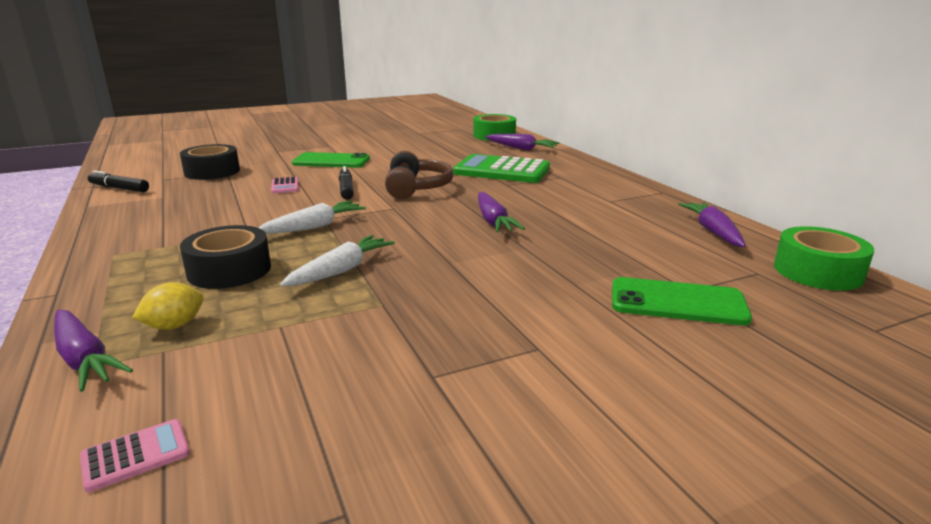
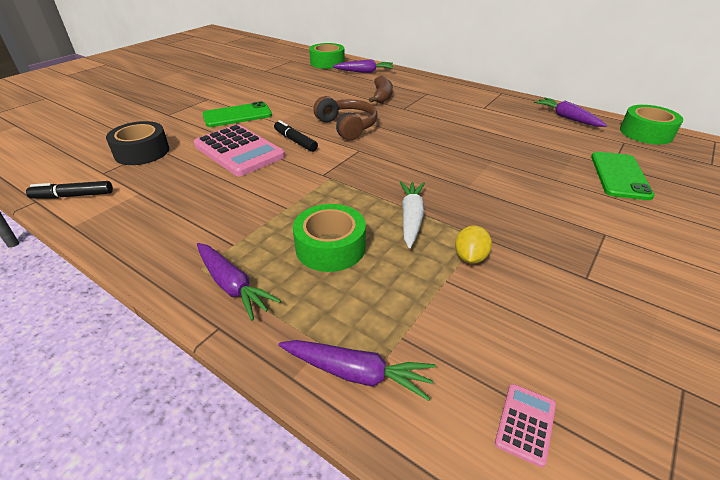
camera: 30 degrees left, 15 degrees up
(174, 326) = (374, 313): yellow lemon -> yellow lemon (470, 257)
(229, 270) = (330, 247): black tape -> green tape
(285, 186) = (239, 151): pink calculator -> pink calculator, size x2.38
(314, 227) = (329, 185): white carrot -> none
(493, 221) = (442, 143): purple carrot -> purple carrot (232, 285)
(502, 171) = (382, 96): green calculator -> brown banana
(677, 302) = (619, 175): green phone -> green phone turned 60 degrees counterclockwise

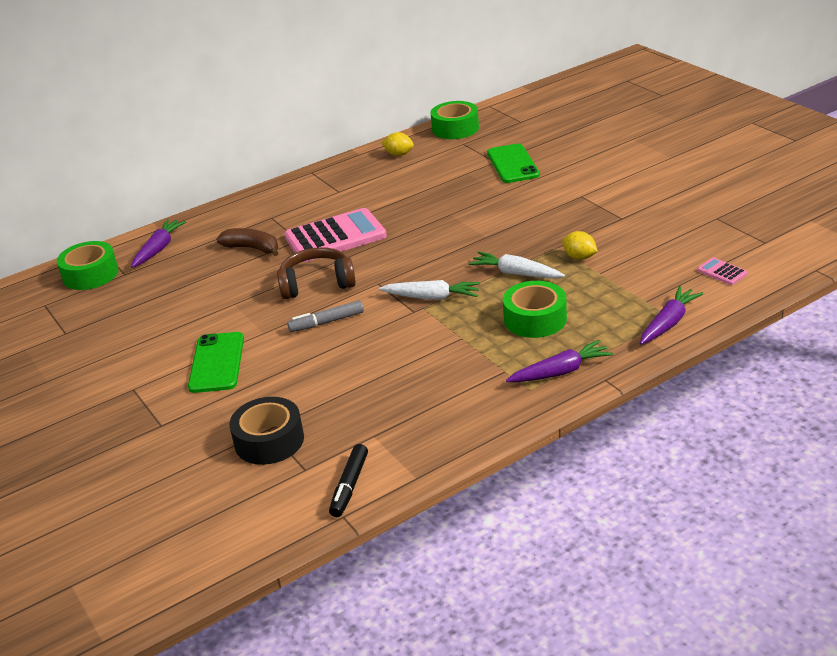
camera: 65 degrees left, 5 degrees down
(239, 151) = (322, 364): pink calculator -> pink calculator (335, 237)
(295, 141) = (326, 322): black marker -> grey marker
(347, 179) = (432, 297): none -> white carrot
(567, 118) = (399, 154): purple carrot -> yellow lemon
(619, 175) = (512, 164): green phone -> green phone turned 45 degrees clockwise

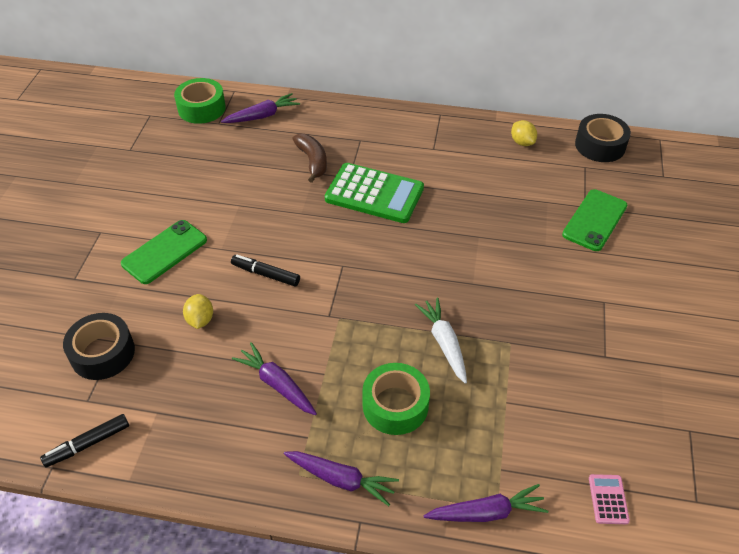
camera: 40 degrees right, 15 degrees up
(317, 283) = (306, 230): brown headphones -> none
(326, 322) = (266, 274): grey marker -> black marker
(335, 237) = (374, 194): pink calculator -> green calculator
(432, 297) = (357, 313): white carrot -> none
(437, 364) = (277, 384): none -> purple carrot
(455, 128) = (600, 145): green tape -> black tape
(579, 257) = (513, 370): yellow lemon -> yellow lemon (200, 320)

